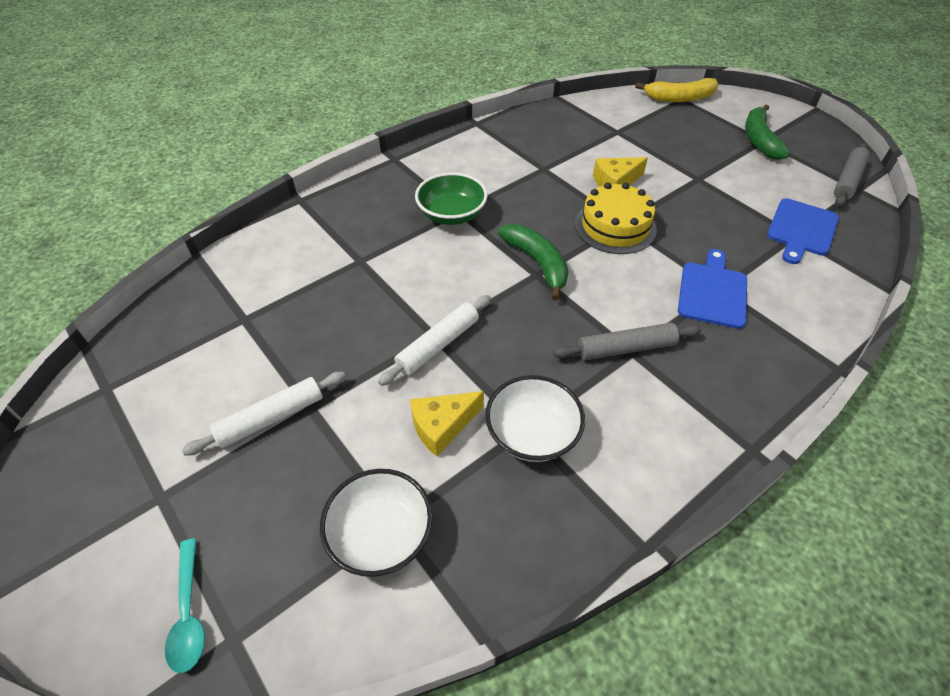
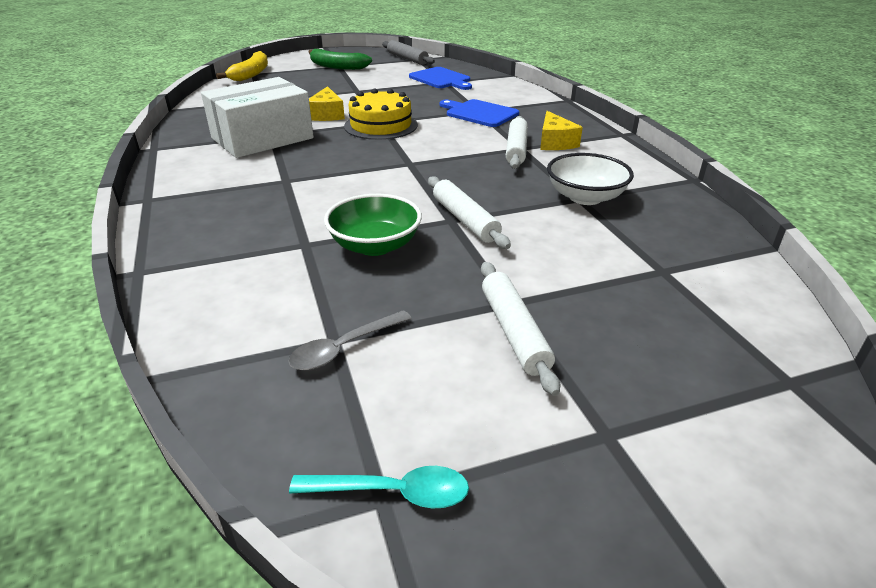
camera: 70 degrees left, 15 degrees down
(189, 613) = (766, 414): turquoise spoon -> turquoise spoon (392, 492)
(235, 327) = (344, 348): none -> grey spoon
(381, 534) = (675, 280): white bowl -> none
(442, 426) = (564, 233): yellow cheese -> yellow cheese (555, 142)
(452, 215) = (287, 184): green bowl -> green bowl (375, 245)
(532, 166) = (262, 138): none -> white box
(537, 263) = (396, 160): green banana -> none
(626, 348) = (516, 149): grey rolling pin -> white rolling pin

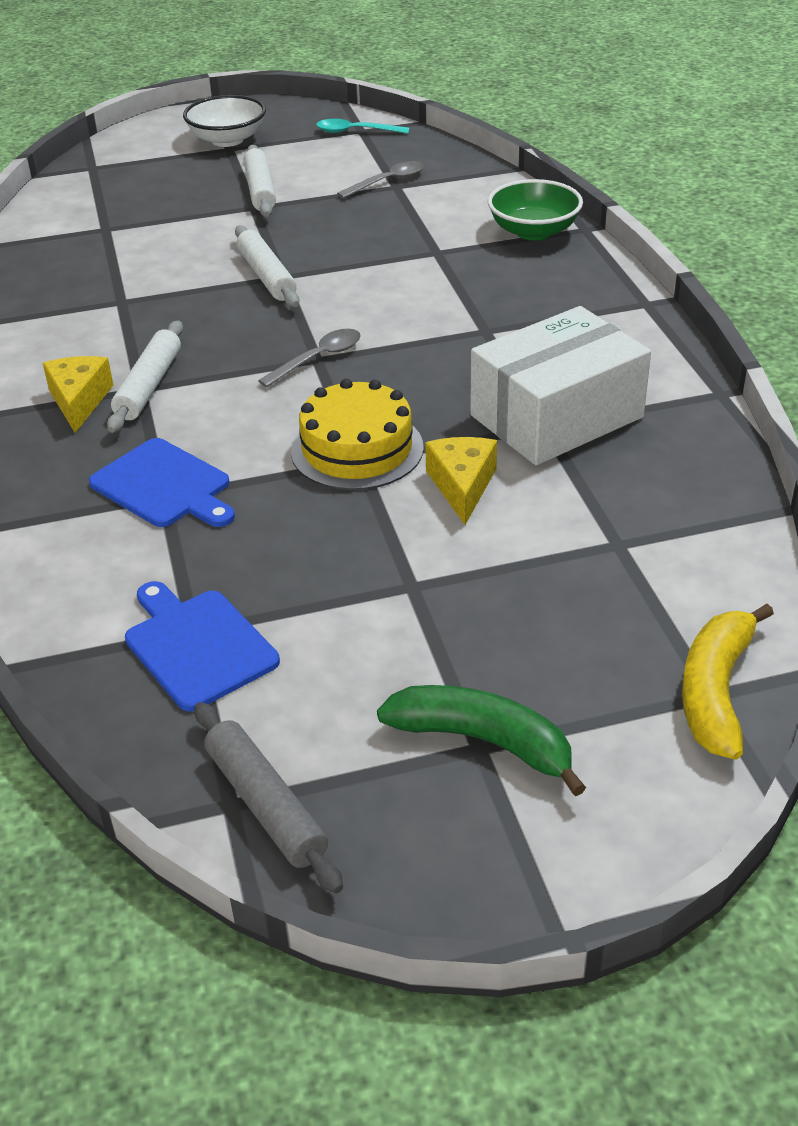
camera: 175 degrees left, 5 degrees up
(375, 245) = (366, 250): green bowl -> green bowl (533, 231)
(409, 163) = (318, 358): none -> grey spoon
(585, 197) = (112, 303): white bowl -> white bowl (227, 140)

